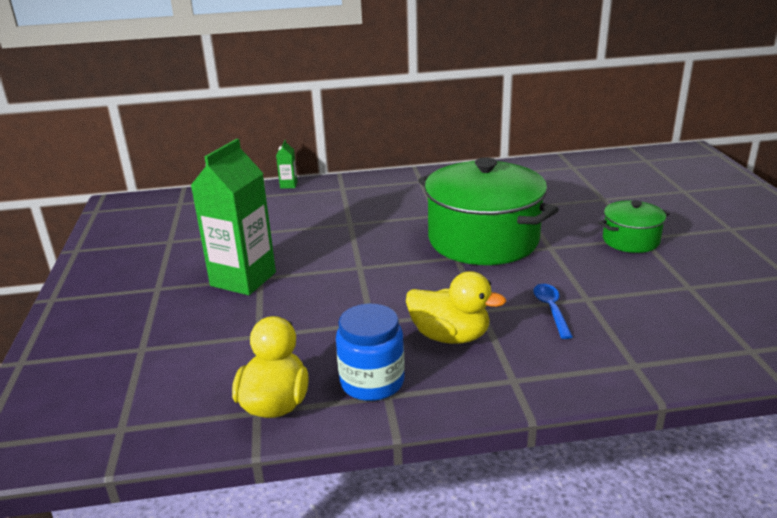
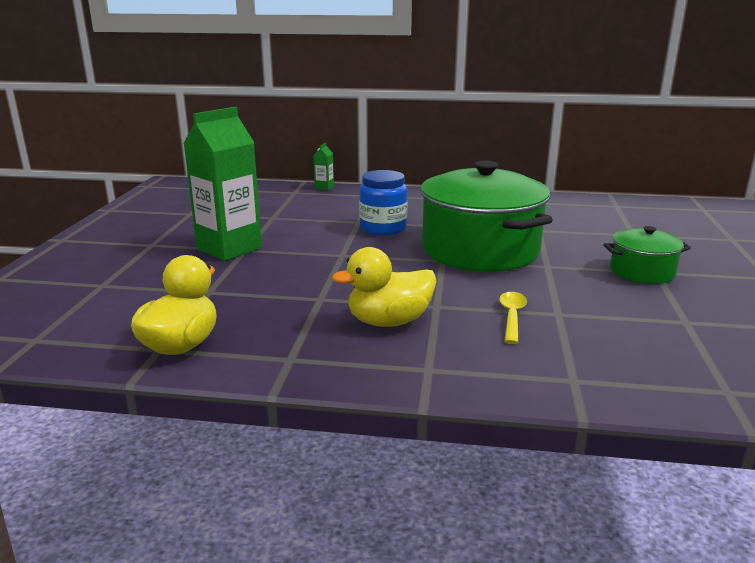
camera: 15 degrees right, 5 degrees down
(372, 382) = (284, 345): blue jar -> blue jar (383, 228)
(450, 336) = (389, 322): yellow duck -> yellow duck turned 120 degrees clockwise
(551, 309) = (511, 316): blue spoon -> yellow spoon

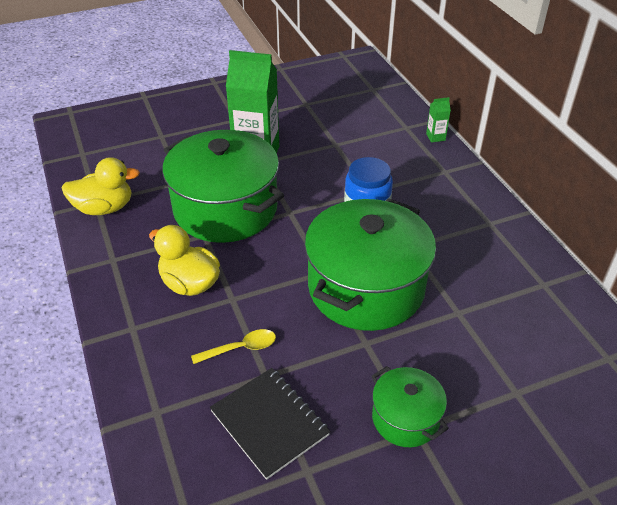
camera: 60 degrees right, 20 degrees up
(293, 280) = (225, 209): none -> green pot
(620, 324) = (269, 423): none -> black notebook

